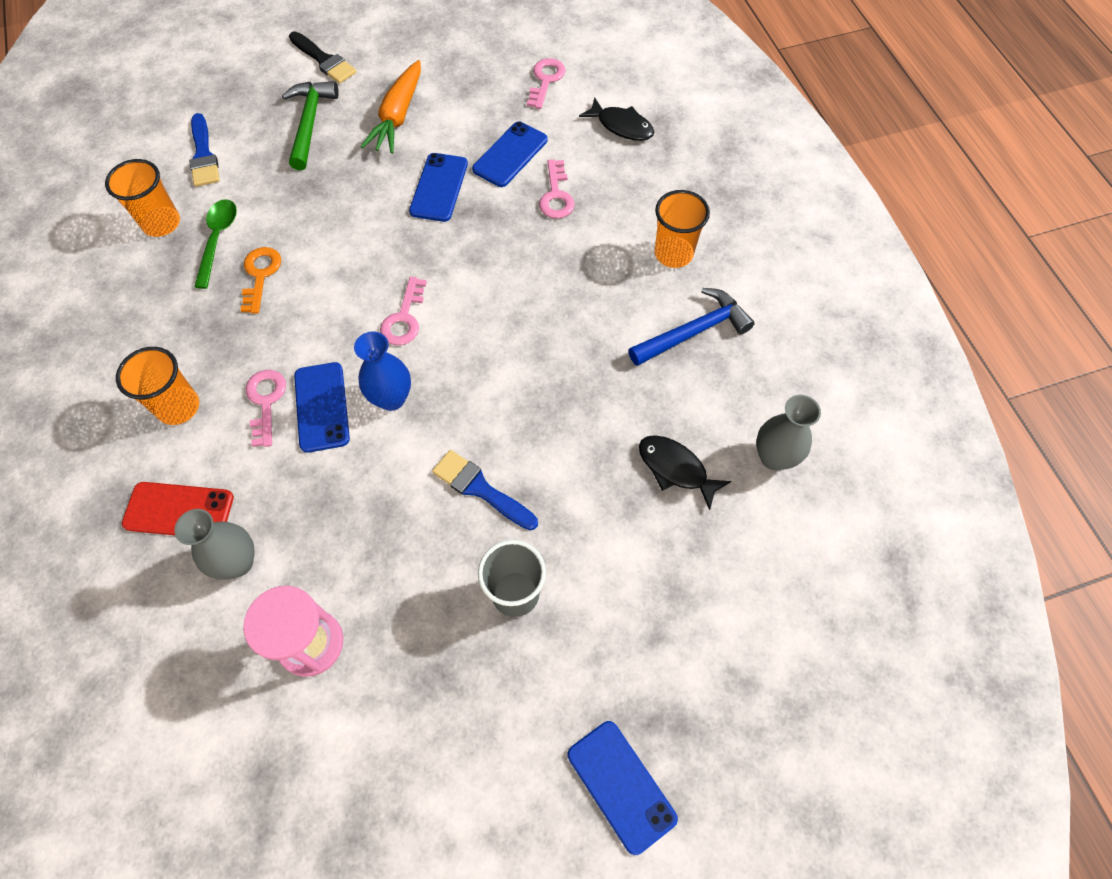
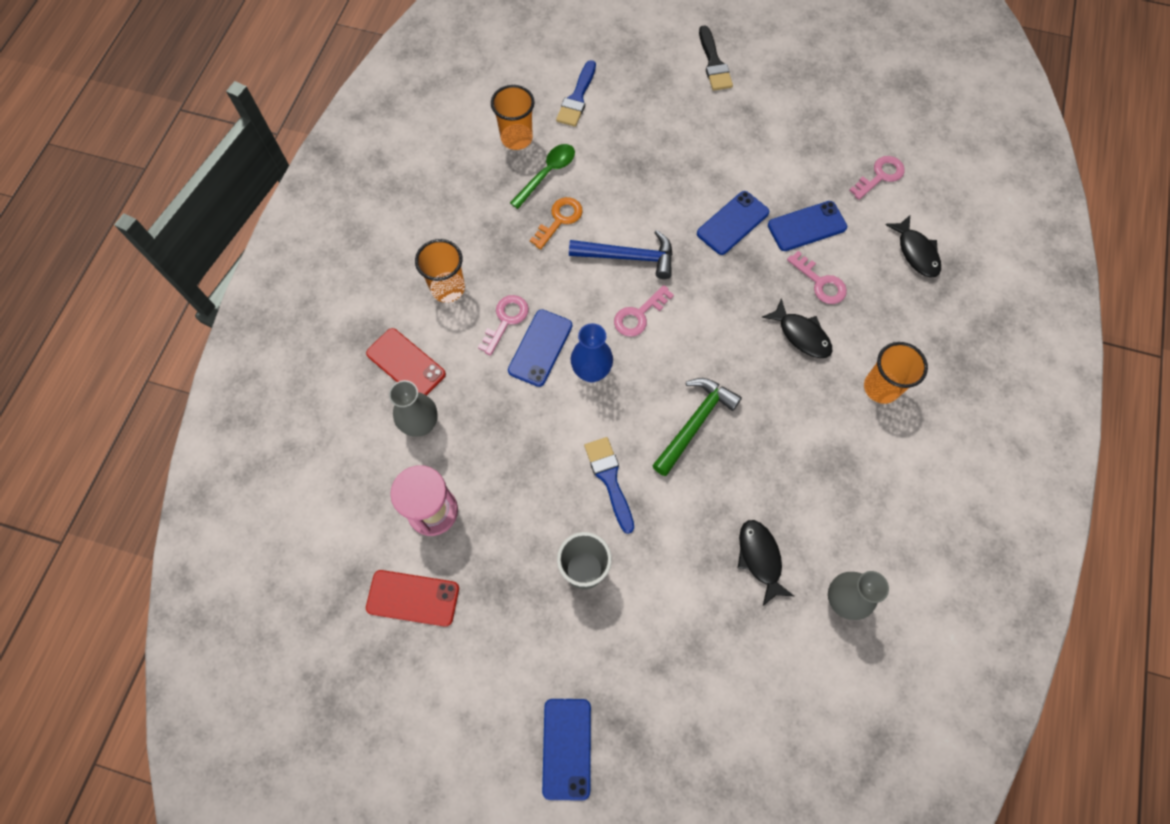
camera: 35 degrees right, 5 degrees up
(310, 123) = (670, 113): green hammer -> green hammer (695, 423)
(348, 750) = (413, 598): none -> red phone
(398, 116) = (740, 143): orange carrot -> none
(556, 195) = (820, 282): pink key -> pink key turned 75 degrees counterclockwise
(571, 249) = (801, 335): none -> black fish
(693, 332) = (851, 461): blue hammer -> blue hammer (628, 257)

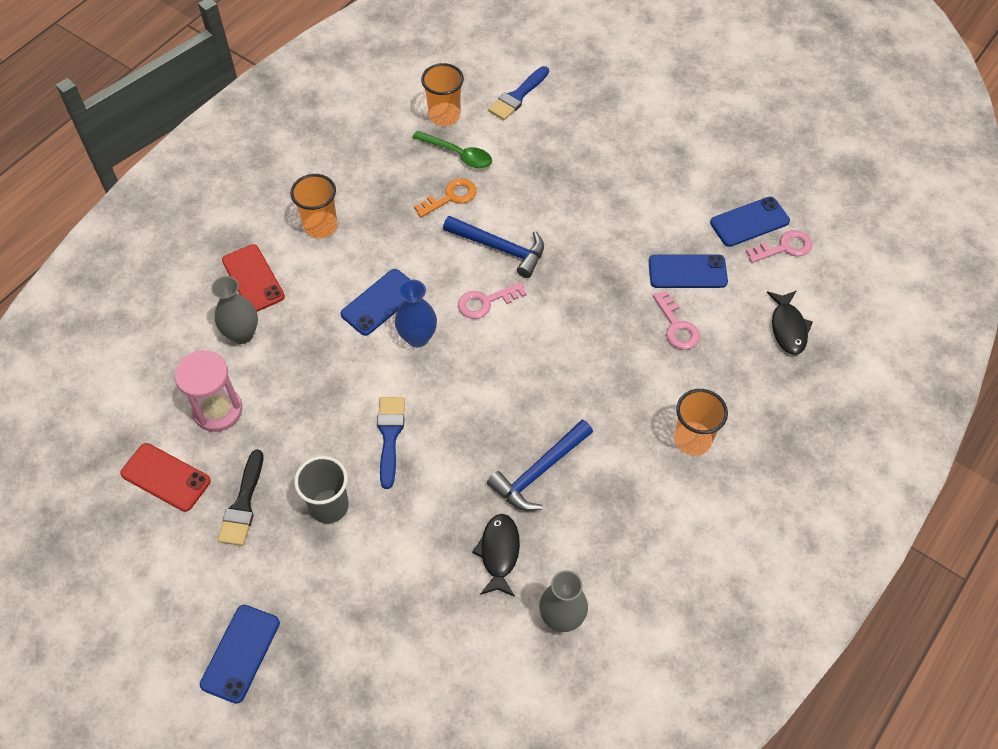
camera: 20 degrees right, 10 degrees down
(505, 320) = (360, 269): pink key -> none
(547, 174) = (458, 154): green spoon -> green spoon turned 60 degrees clockwise
(695, 423) = (493, 413): green hammer -> none
(714, 63) = (664, 100): black brush -> black brush (243, 504)
(732, 223) = (615, 247): blue phone -> blue phone (749, 222)
(761, 466) = (539, 471): none -> blue hammer
(801, 335) = (635, 367): black fish -> none

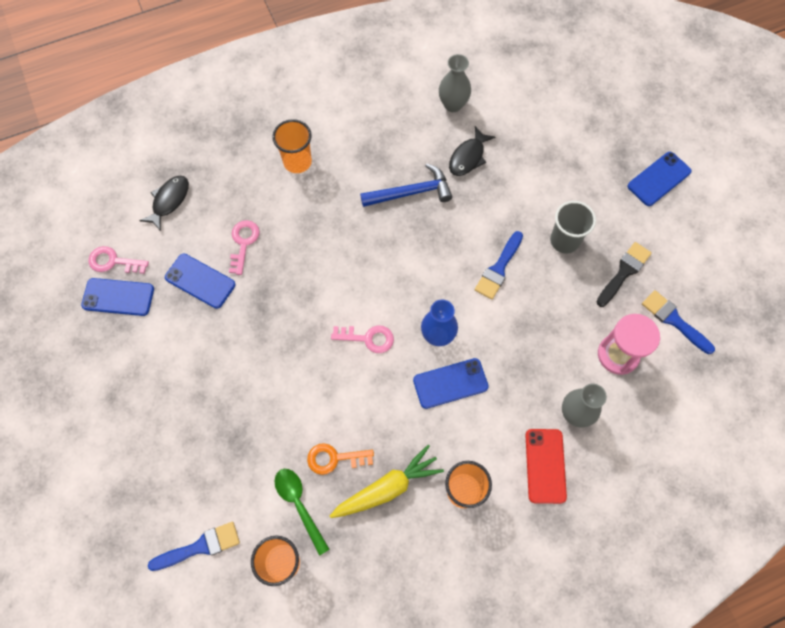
camera: 150 degrees left, 10 degrees up
(165, 477) = (674, 320): red phone -> blue brush
(390, 198) = (387, 488): none -> yellow carrot
(500, 248) = (326, 382): blue hammer -> none

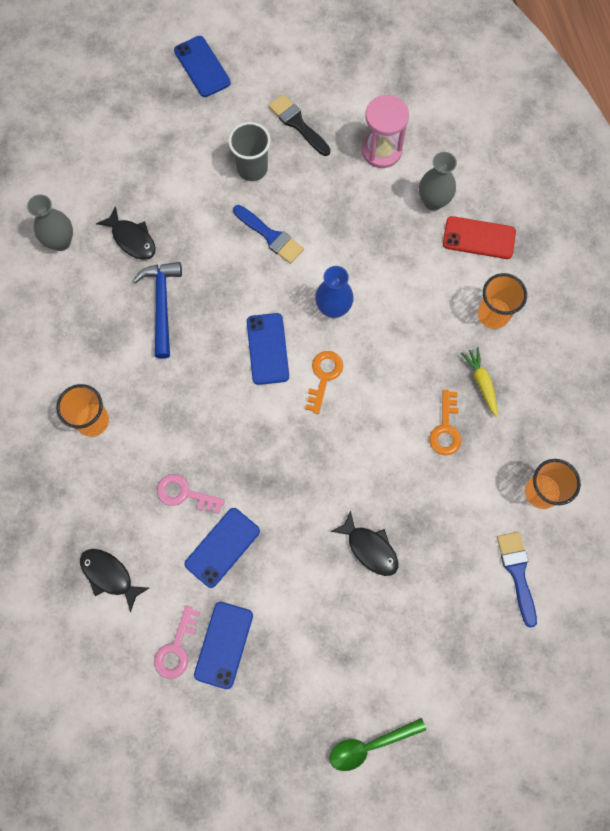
camera: 80 degrees left, 5 degrees up
(211, 404) = (370, 548): none -> black fish
(299, 505) = (487, 469): green spoon -> green spoon (370, 745)
(368, 338) = (323, 377): pink key -> orange key
(387, 488) = (481, 383): yellow carrot -> yellow carrot, size x0.62
(450, 383) = (385, 306): blue phone -> blue phone (267, 349)
(674, 320) = (355, 94): blue brush -> none

